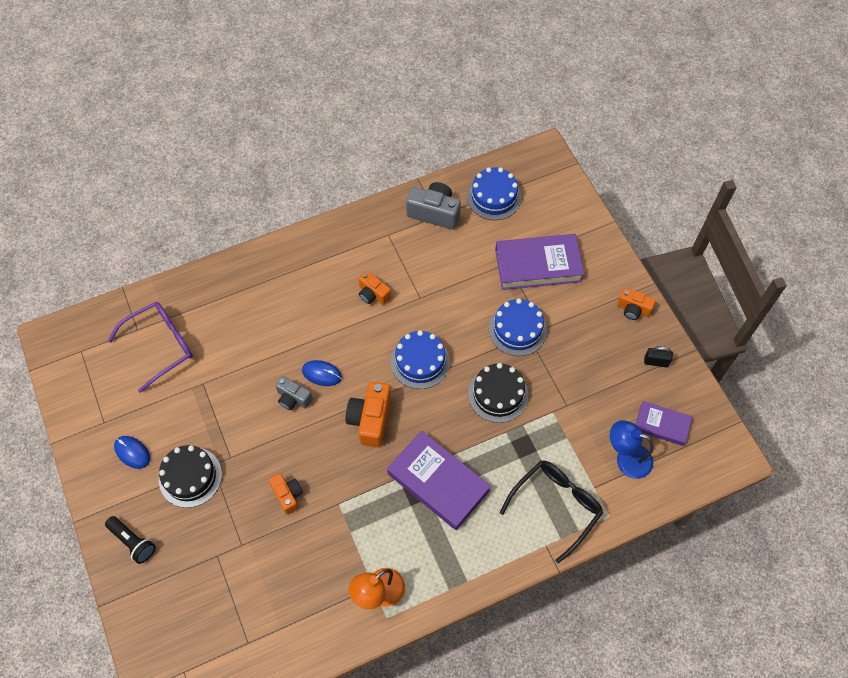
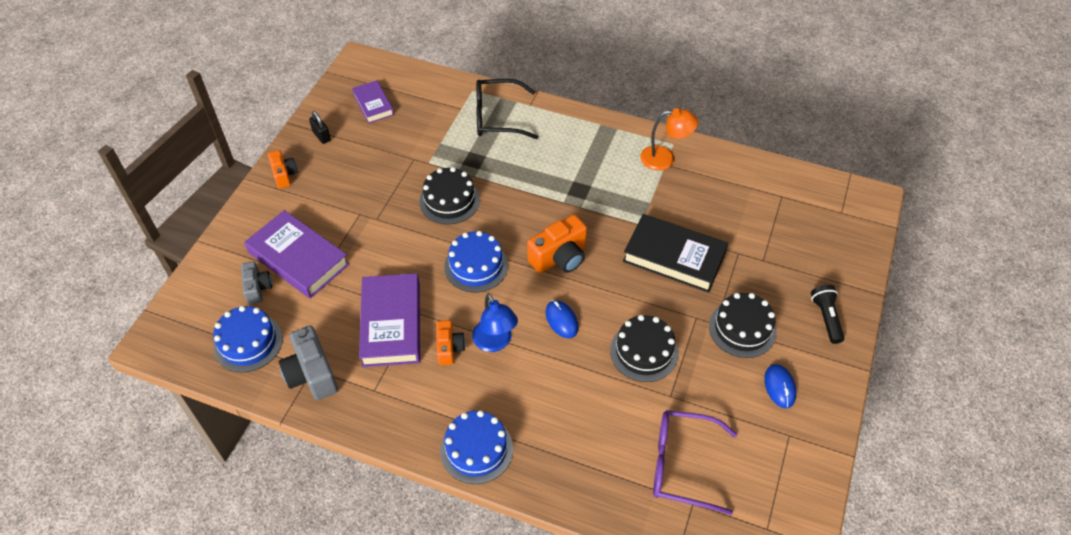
camera: 135 degrees left, 10 degrees down
(246, 399) = (644, 352): none -> black cake
(288, 495) = (674, 257): orange camera -> black book
(293, 398) = (604, 320): grey camera -> grey camera (258, 288)
(438, 482) = (556, 184): purple book -> purple book (391, 324)
(517, 329) = (378, 228): blue cake -> blue cake (476, 449)
(626, 458) = (420, 106): blue lamp -> blue lamp (495, 342)

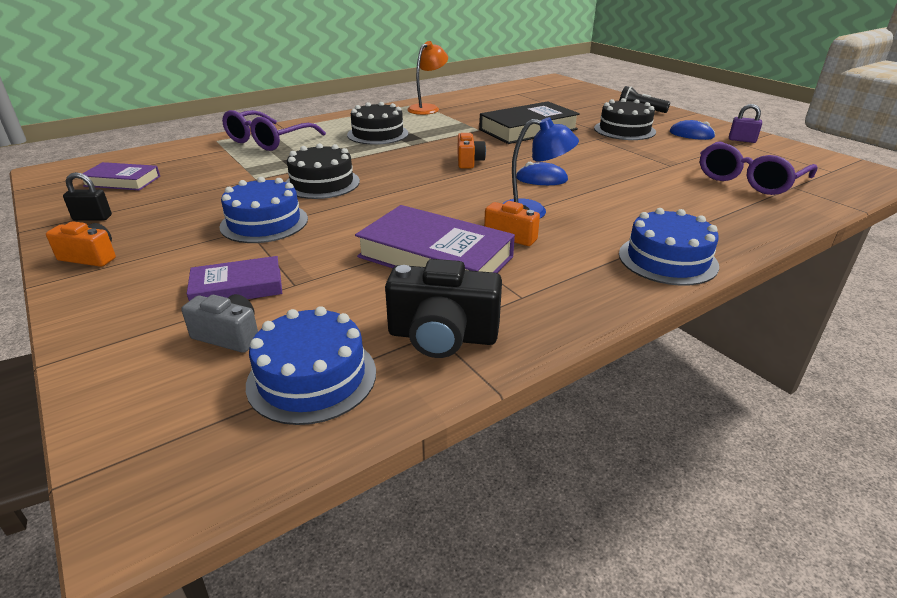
camera: 55 degrees left, 20 degrees down
(298, 258) = (237, 287): purple book -> purple book, size x0.58
(311, 374) = (442, 336): grey camera -> black camera
(476, 266) = (424, 194): blue cake -> blue cake (264, 222)
(498, 117) = (269, 140): black glasses -> purple glasses
(559, 257) = (469, 161): orange camera -> orange camera, size x0.62
(644, 352) = (613, 161): black cake -> black cake (377, 134)
(801, 434) = (742, 140): none -> purple padlock

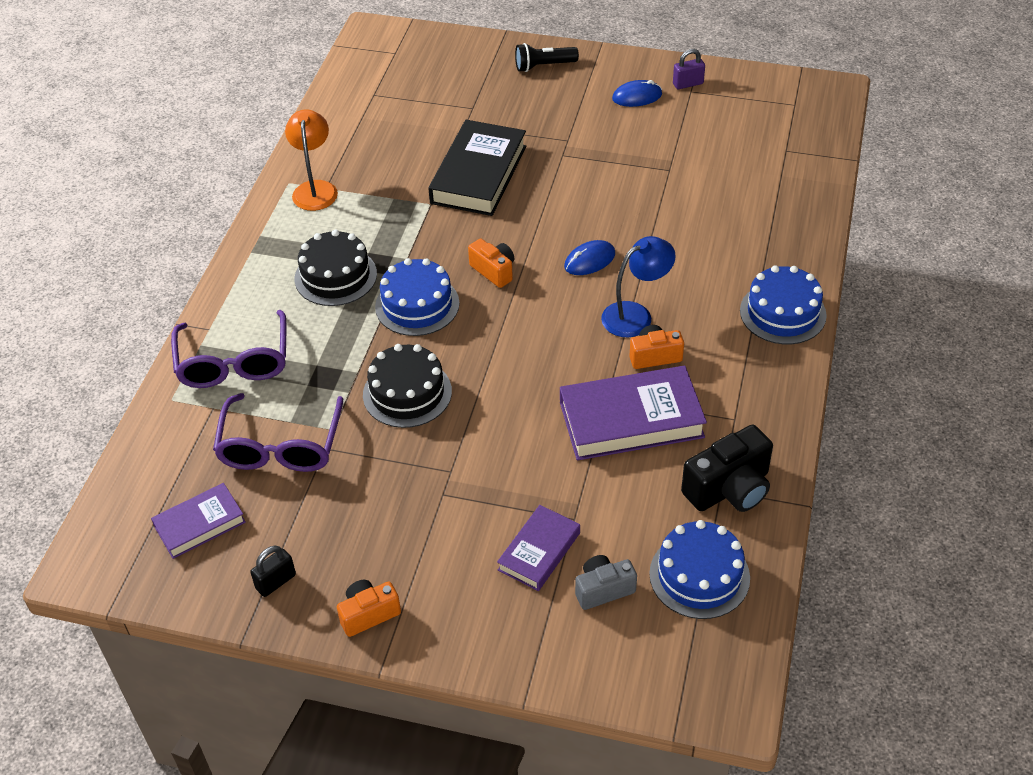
camera: 40 degrees left, 15 degrees up
(264, 222) = (442, 477): blue cake -> blue cake (417, 305)
(624, 130) = (570, 122): black cake -> none
(749, 180) = (748, 158): purple glasses -> purple glasses (281, 445)

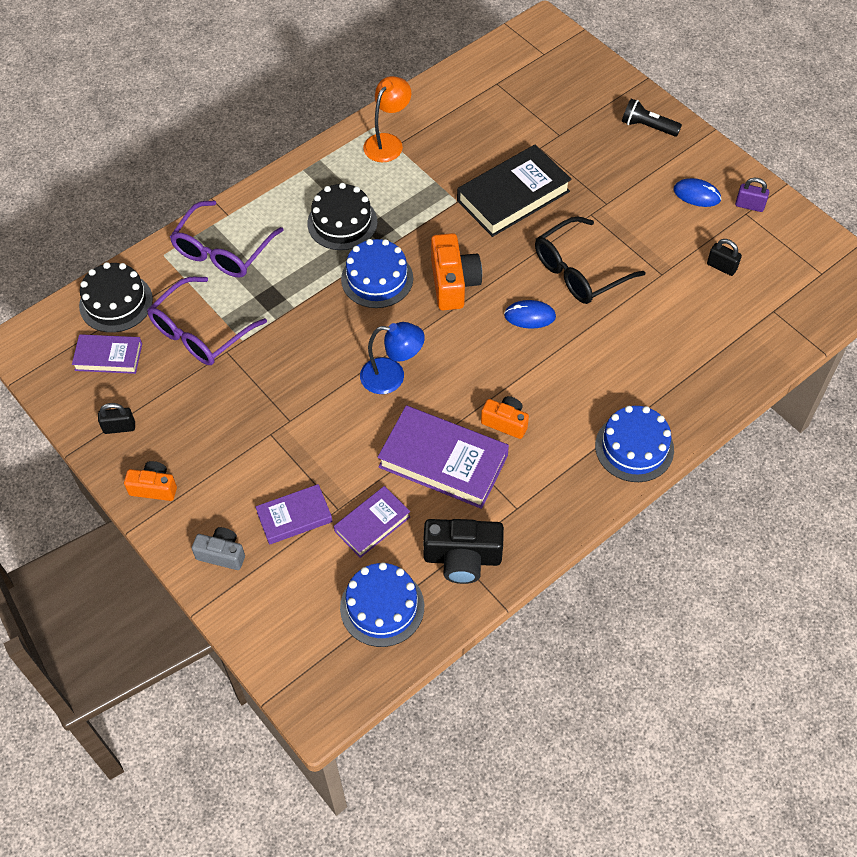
camera: 35 degrees right, 10 degrees up
(407, 393) = (312, 343): black cake -> black cake (116, 302)
(494, 271) = (453, 283): orange camera -> orange camera, size x1.61
(597, 202) = (580, 271): none -> black glasses
(603, 589) = (311, 572): grey camera -> grey camera (222, 554)
(619, 511) = (372, 524): none -> purple book
(635, 315) = (522, 381): blue lamp -> blue lamp (392, 377)
(712, 139) = (721, 267): none -> black padlock

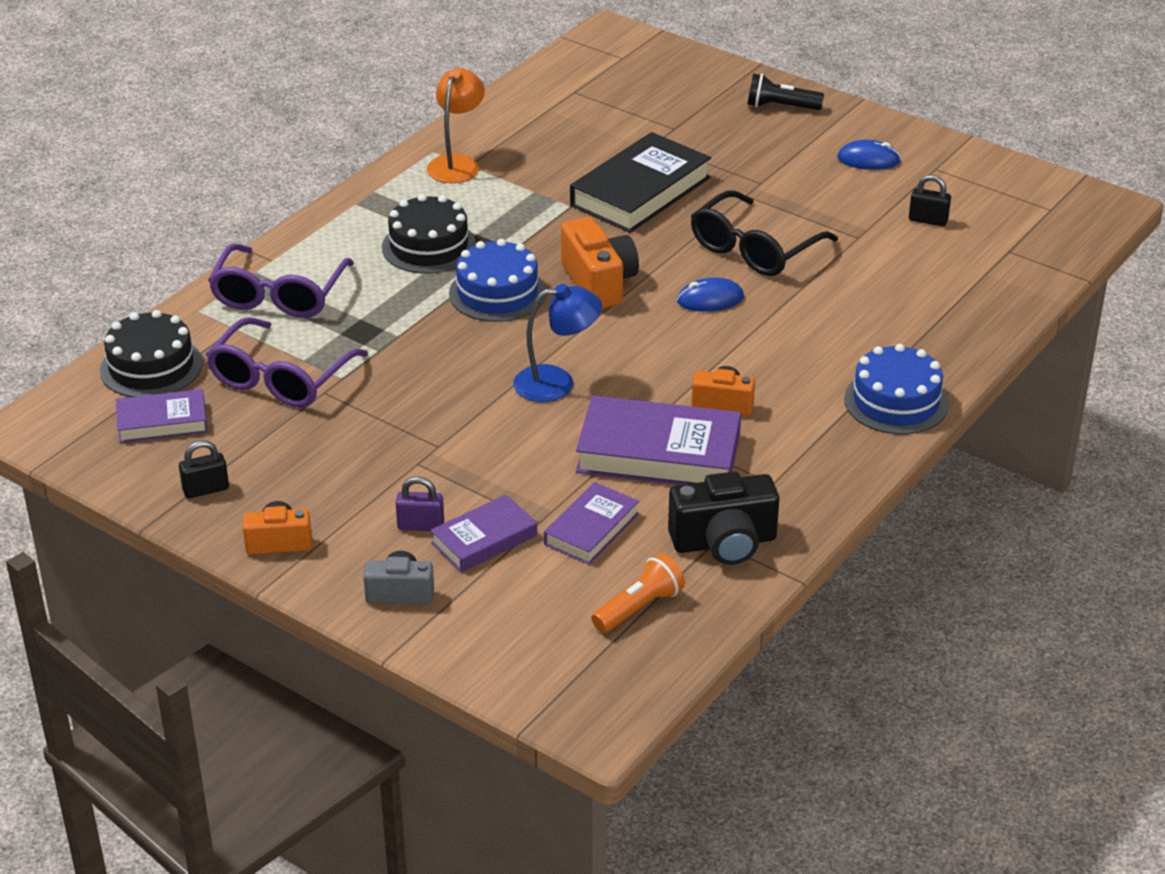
camera: 15 degrees left, 20 degrees down
(382, 607) = (639, 608): blue cake -> orange flashlight
(749, 205) = (936, 161): purple padlock -> purple padlock (420, 525)

